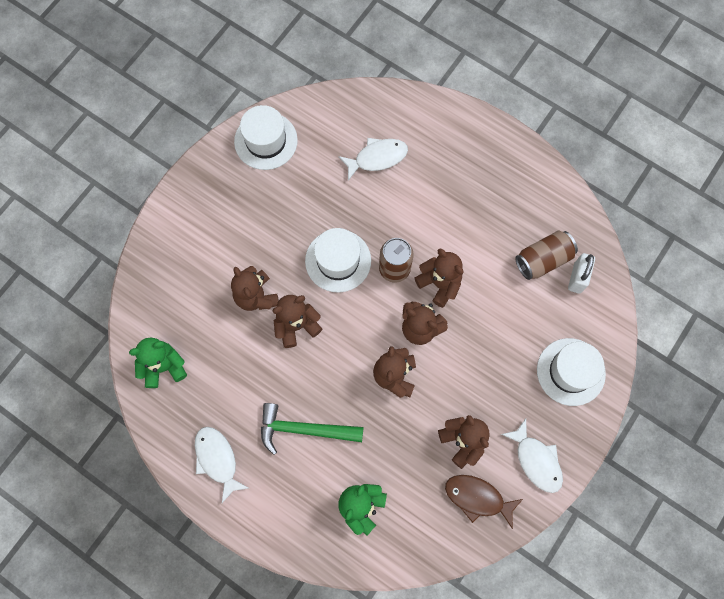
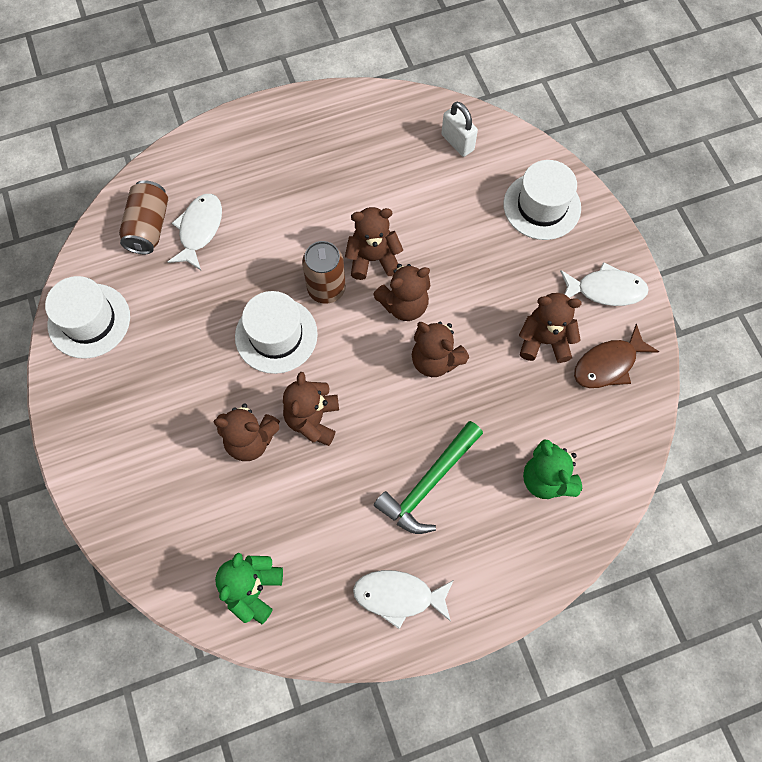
camera: 55 degrees left, 5 degrees down
(543, 260) = (418, 158): brown can -> brown can (148, 227)

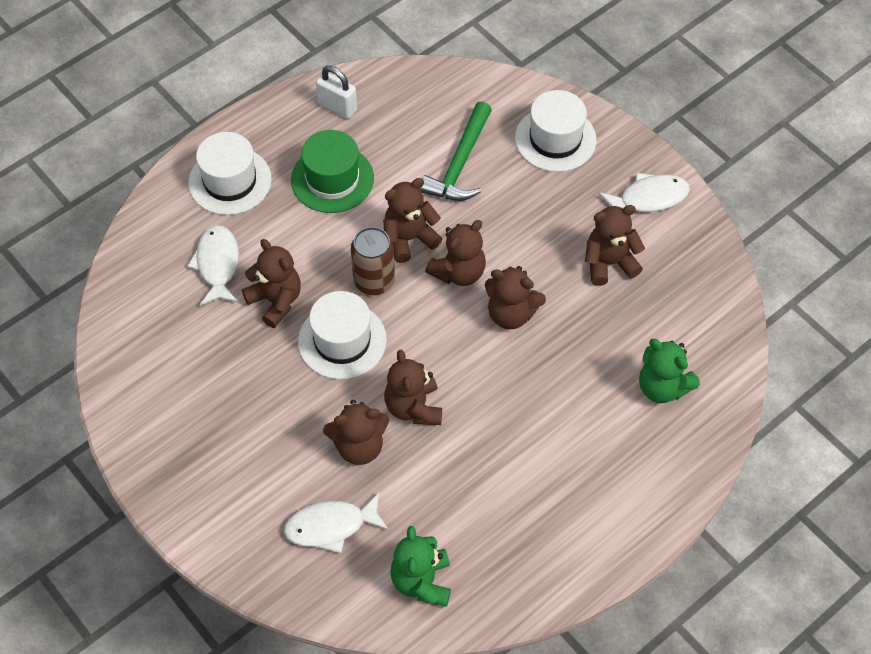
camera: 20 degrees left, 10 degrees down
(89, 320) = (140, 388): white hat -> white hat (230, 181)
(148, 227) = (162, 278): brown can -> none
(234, 279) = (276, 301): none -> brown teddy bear
(329, 182) = (332, 179): none -> green hat
(398, 596) = (566, 538): white fish -> white fish (331, 526)
(428, 484) = (552, 428): green hammer -> green hammer (460, 164)
(457, 142) = (447, 103): white padlock -> white padlock (337, 107)
(608, 364) = (678, 265): brown fish -> none

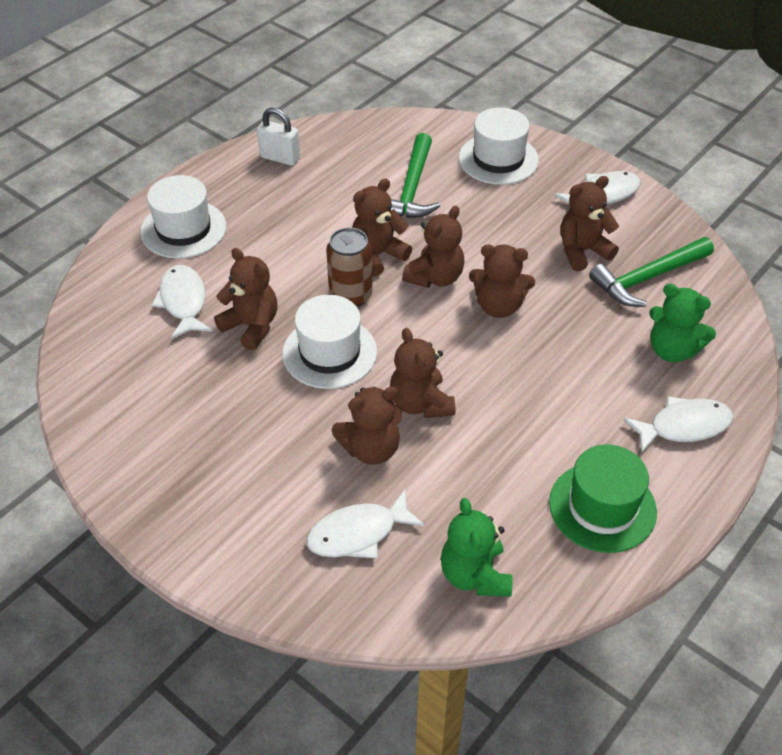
camera: 10 degrees left, 10 degrees down
(332, 179) = (288, 215): green hat -> green hat (602, 507)
(648, 468) = (684, 426): none -> white fish
(663, 304) = (647, 278): none -> green hammer

